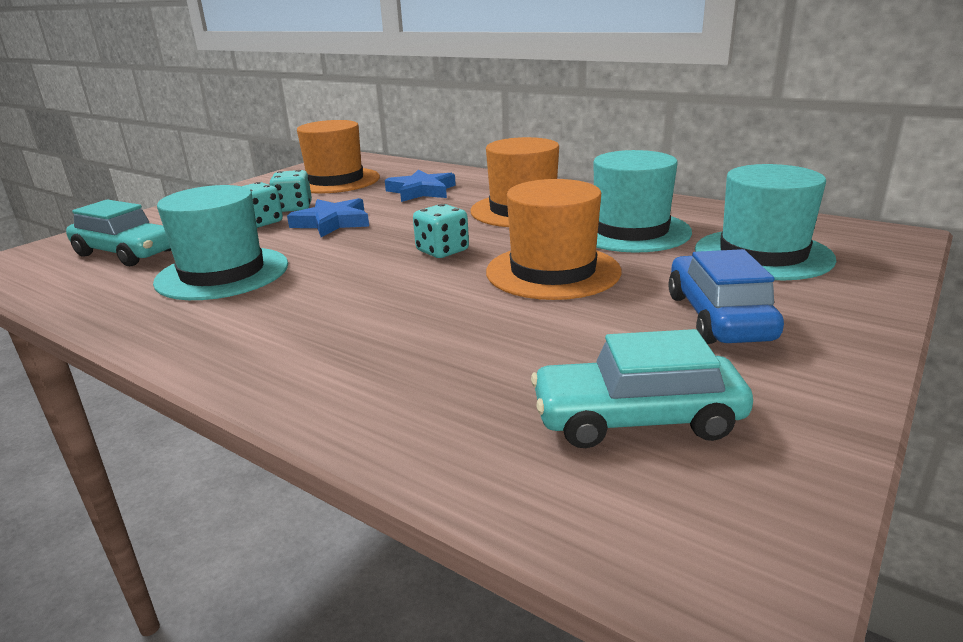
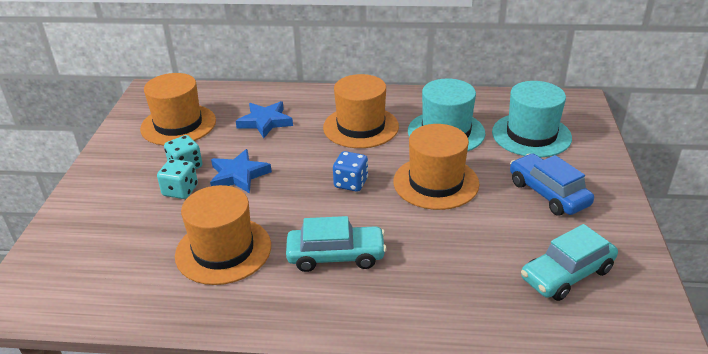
camera: 30 degrees left, 10 degrees up
(127, 253) = (113, 255): turquoise car -> turquoise car (336, 256)
(223, 273) = (223, 250): turquoise hat -> orange hat
(442, 251) = (351, 183): turquoise dice -> blue dice

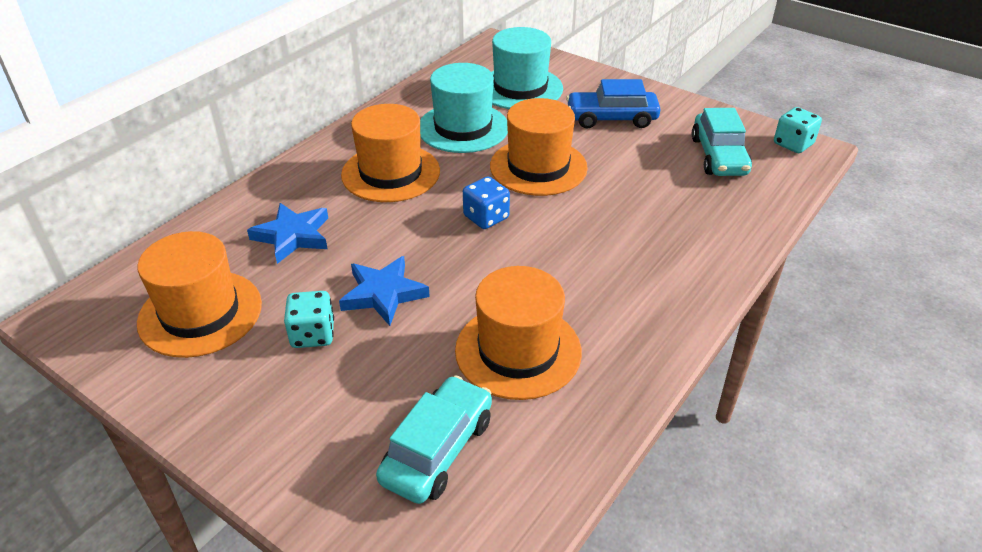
camera: 60 degrees left, 5 degrees up
(180, 191) = (363, 354): turquoise dice -> turquoise dice (793, 144)
(336, 256) = (596, 271): turquoise car -> turquoise car (437, 450)

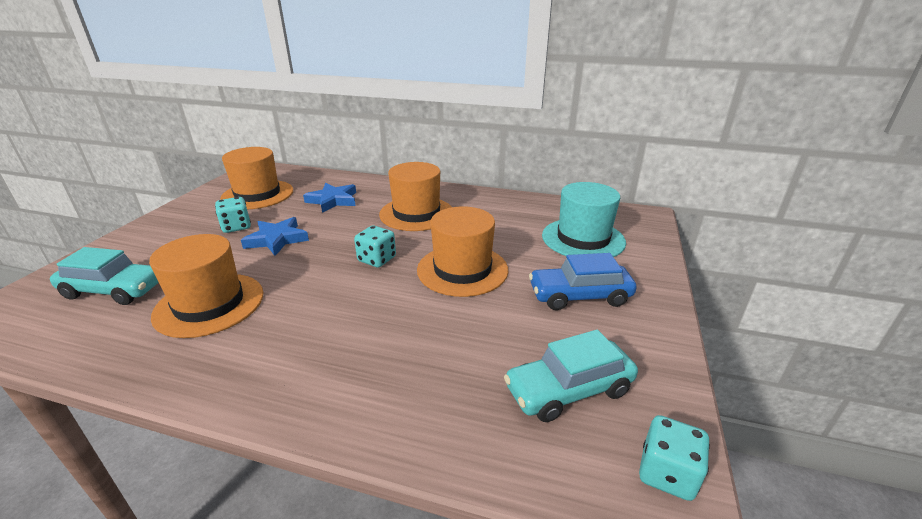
camera: 70 degrees right, 10 degrees down
(463, 128) = (496, 227): turquoise hat -> none
(486, 217) = (377, 259): blue dice -> turquoise dice
(611, 118) = (579, 296): blue car -> blue car turned 75 degrees counterclockwise

